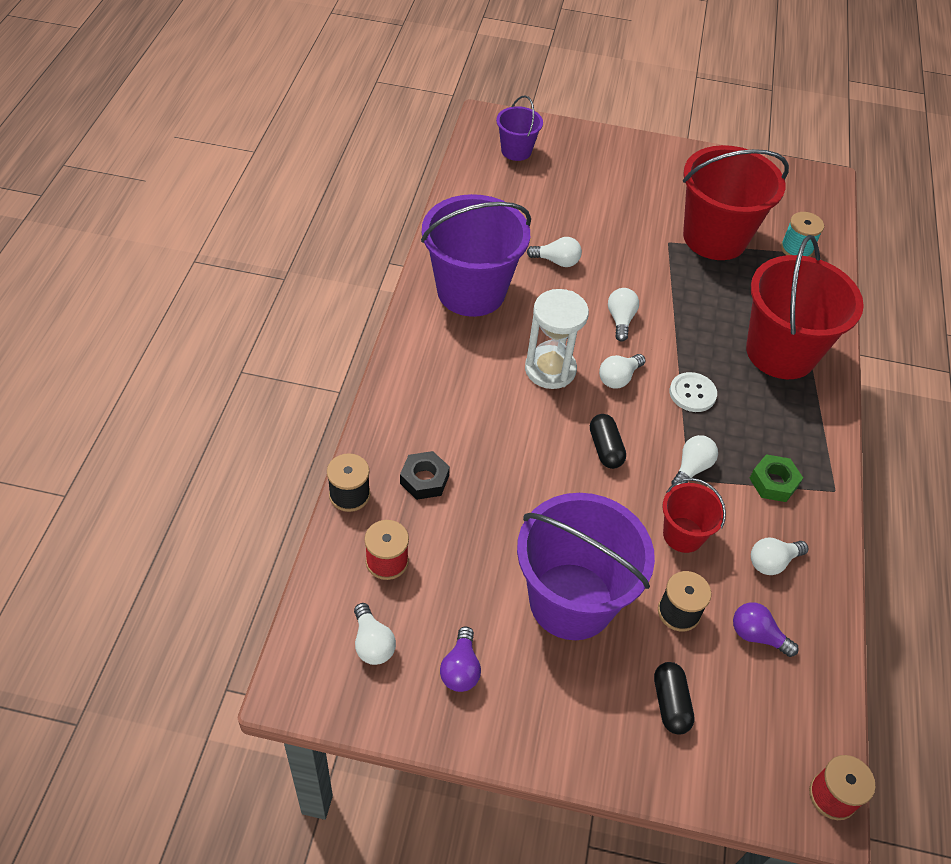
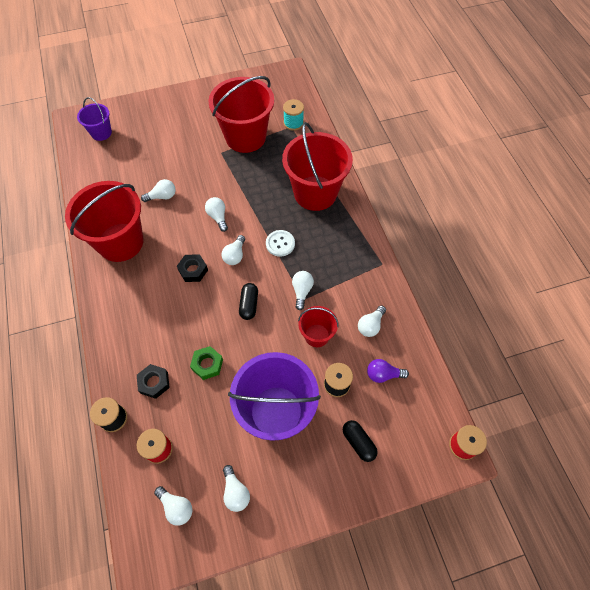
camera: 25 degrees left, 10 degrees up
(460, 669) = (235, 492): purple light bulb -> white light bulb
(471, 291) = (120, 242): purple bucket -> red bucket
(550, 369) = (193, 270): white hourglass -> black nut
(605, 448) = (249, 305): black capsule -> black capsule turned 45 degrees clockwise
(773, 482) = (348, 276): green nut -> green nut (207, 364)

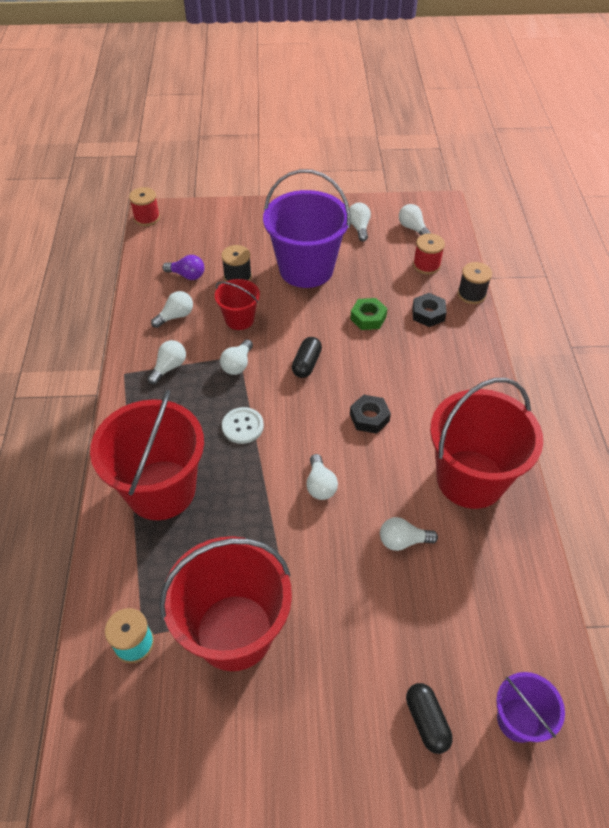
camera: 165 degrees left, 10 degrees down
(235, 255) = (309, 424): white light bulb -> white light bulb (169, 367)
(358, 442) = (238, 236): black capsule -> black capsule (426, 721)

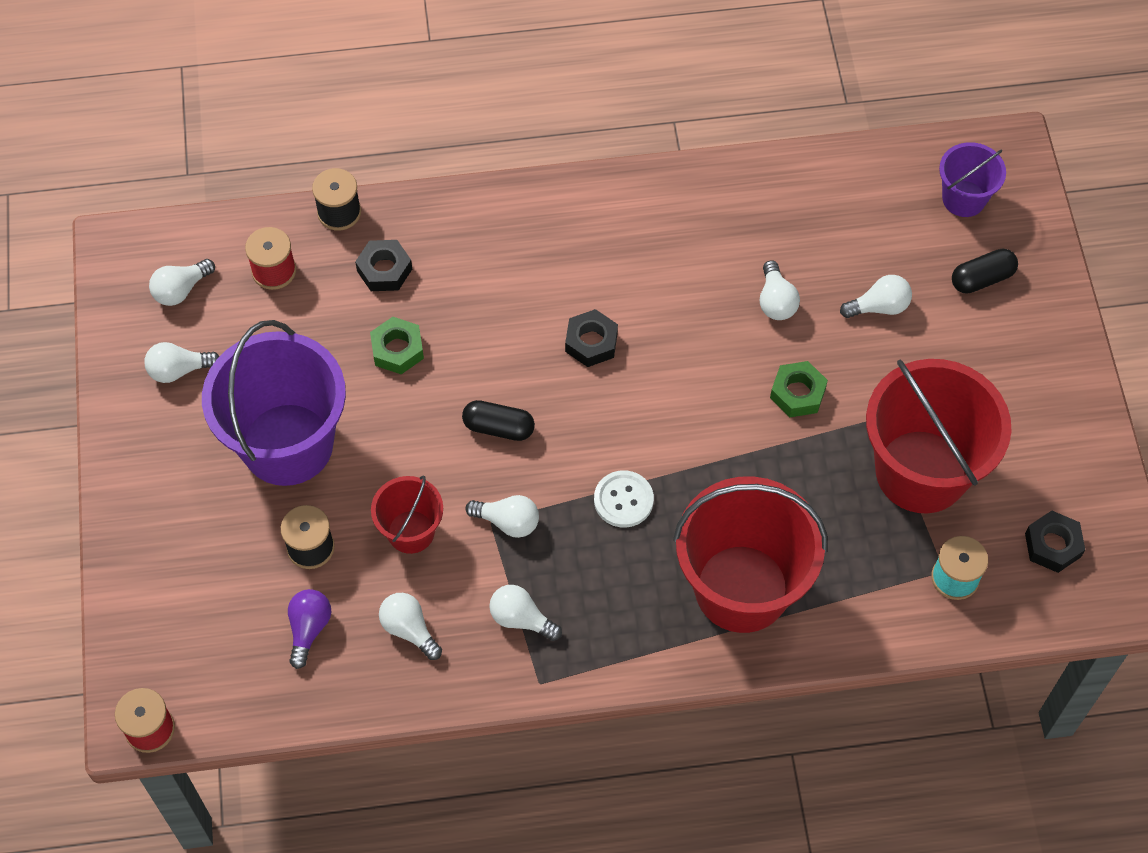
camera: 95 degrees left, 10 degrees up
(144, 736) = (1052, 545): none -> black nut
(317, 546) = (797, 393): none -> green nut
(320, 485) = (708, 395): white light bulb -> white light bulb (879, 307)
(470, 479) = (677, 228): red bucket -> none

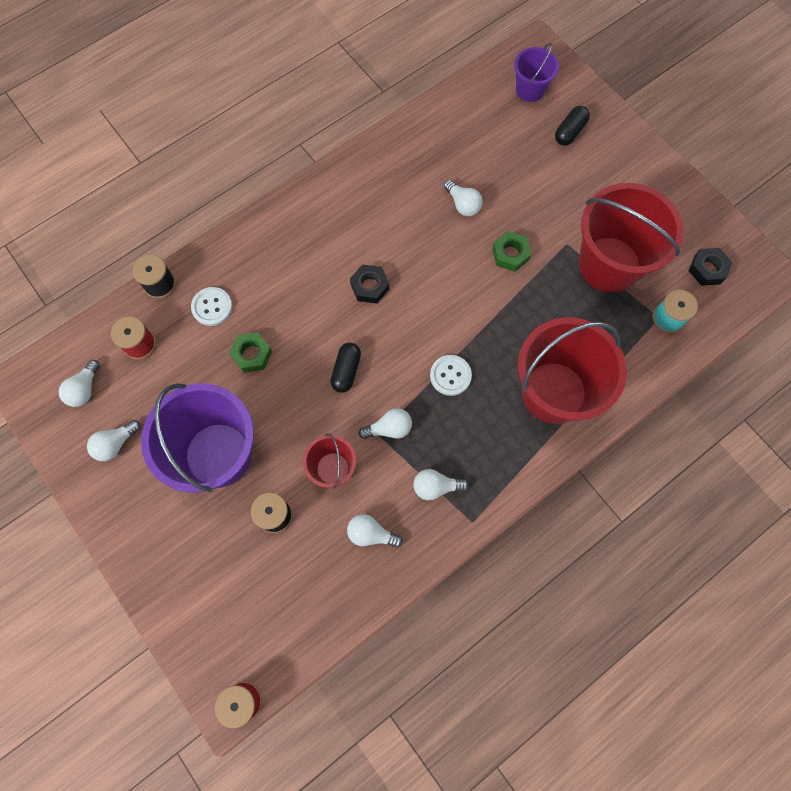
camera: 30 degrees left, 10 degrees up
(309, 629) = (307, 570): purple light bulb -> none
(384, 270) = (212, 307): black nut -> white button
(498, 427) = (346, 371): black capsule -> black capsule turned 60 degrees counterclockwise
(879, 307) = (523, 178): white light bulb -> none

